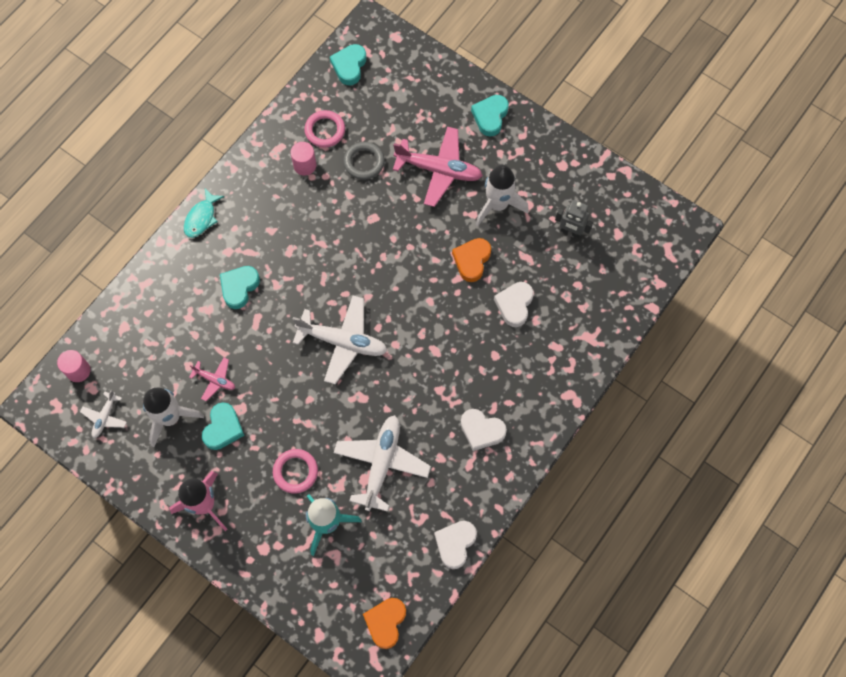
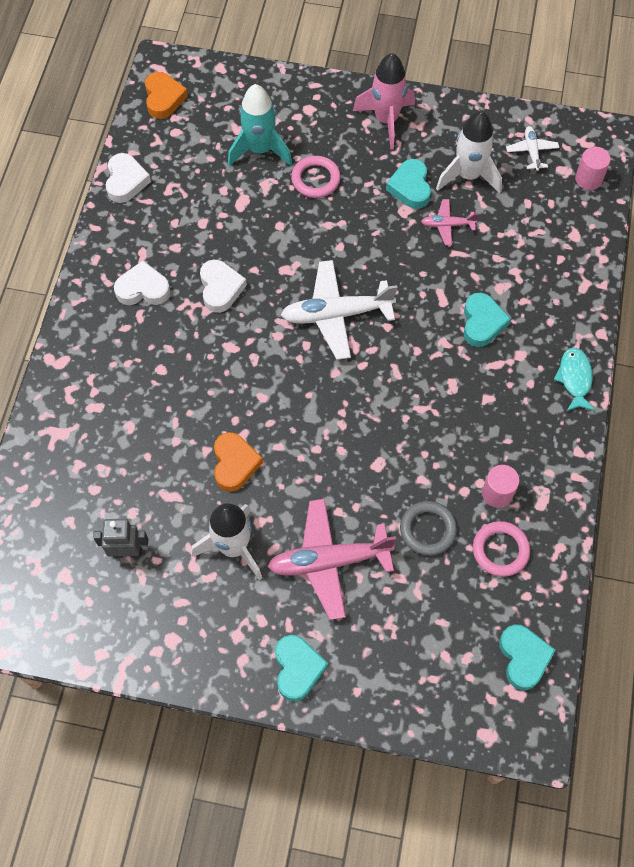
camera: 155 degrees right, 5 degrees down
(382, 463) = (233, 219): white plane -> none
(514, 305) = (161, 433): white heart -> white heart (220, 288)

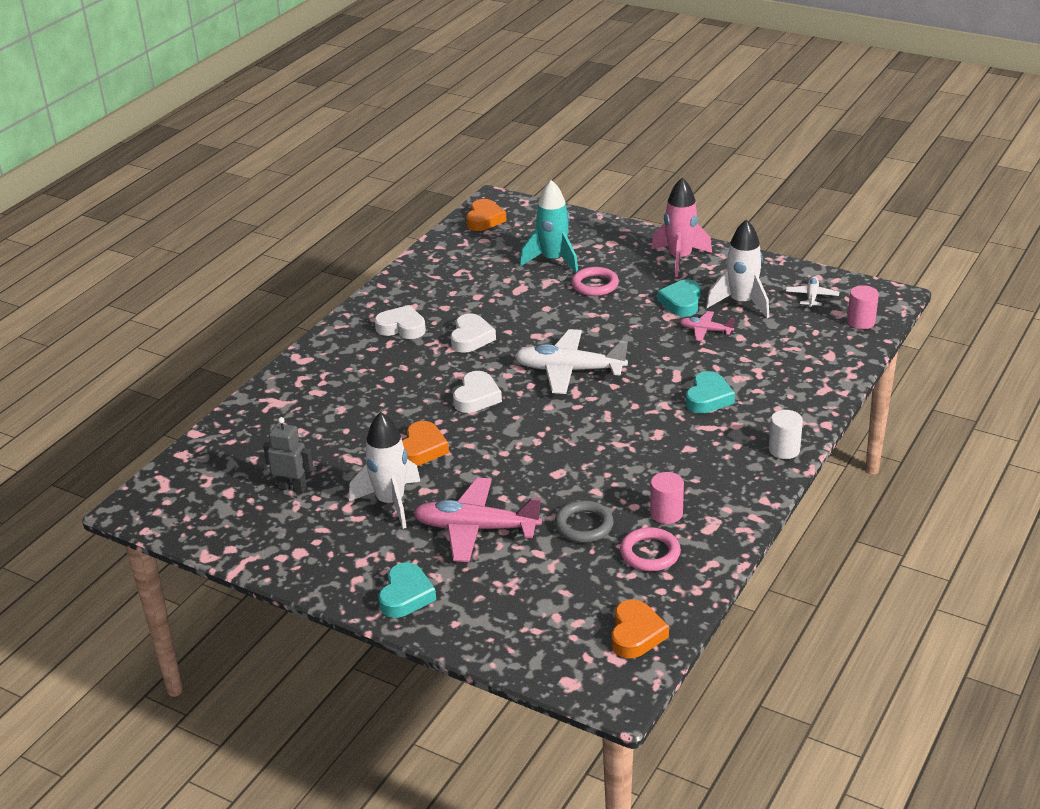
camera: 20 degrees right, 30 degrees down
(126, 181) = (424, 262): white heart -> white heart (476, 397)
(523, 658) = (636, 634): turquoise heart -> orange heart
(574, 379) = (784, 450): turquoise fish -> white cylinder

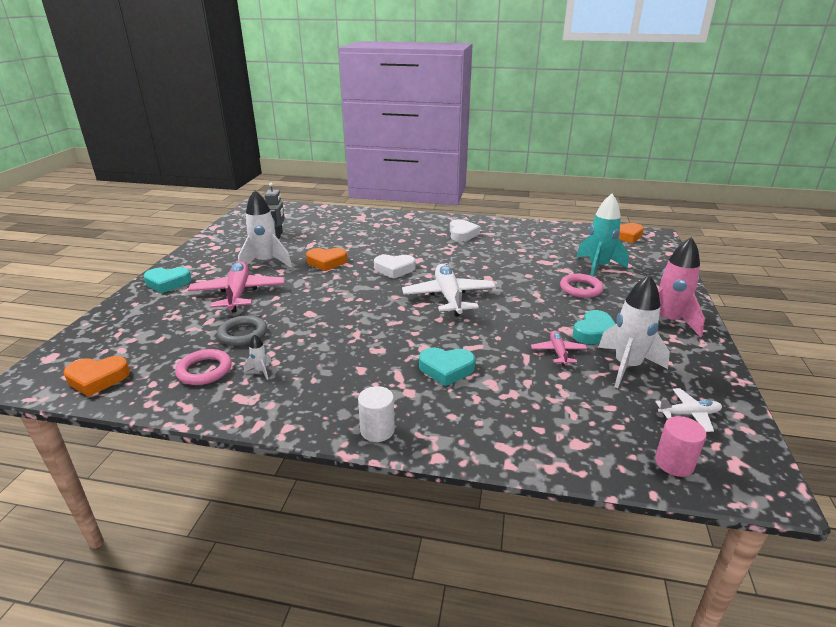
camera: 70 degrees right, 5 degrees down
(471, 338) = (466, 256): white heart -> none
(666, 513) = (261, 371): pink cylinder -> white rocket
(681, 302) = (594, 332): turquoise heart -> turquoise heart turned 135 degrees clockwise

